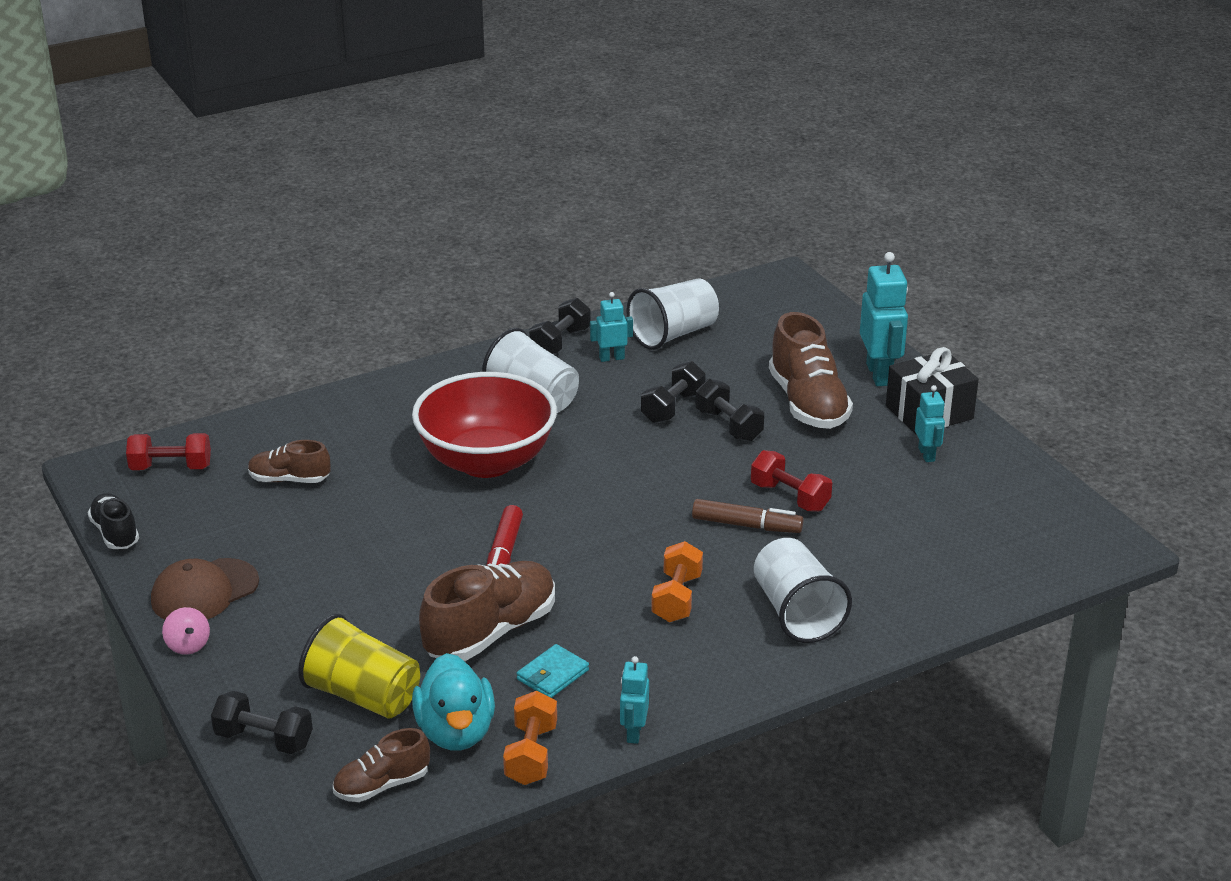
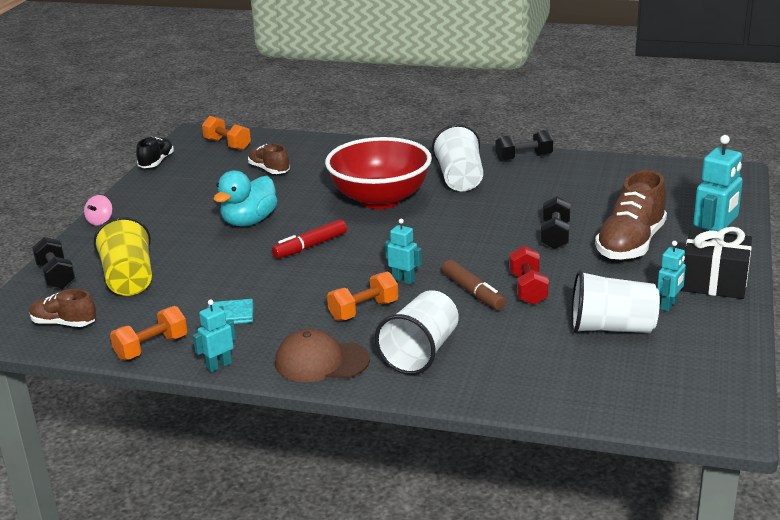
camera: 45 degrees right, 5 degrees down
(171, 467) = (227, 144): red dumbbell -> orange dumbbell
(204, 591) = (147, 202): brown cap -> brown cap (321, 362)
(456, 732) = (138, 318): turquoise duck -> turquoise duck (249, 221)
(490, 632) = (238, 280): brown shoe -> none
(611, 358) = (541, 176): turquoise robot -> turquoise robot (403, 280)
(672, 408) = (535, 214): black dumbbell -> none
(673, 334) = (602, 177): white cup -> white cup (611, 328)

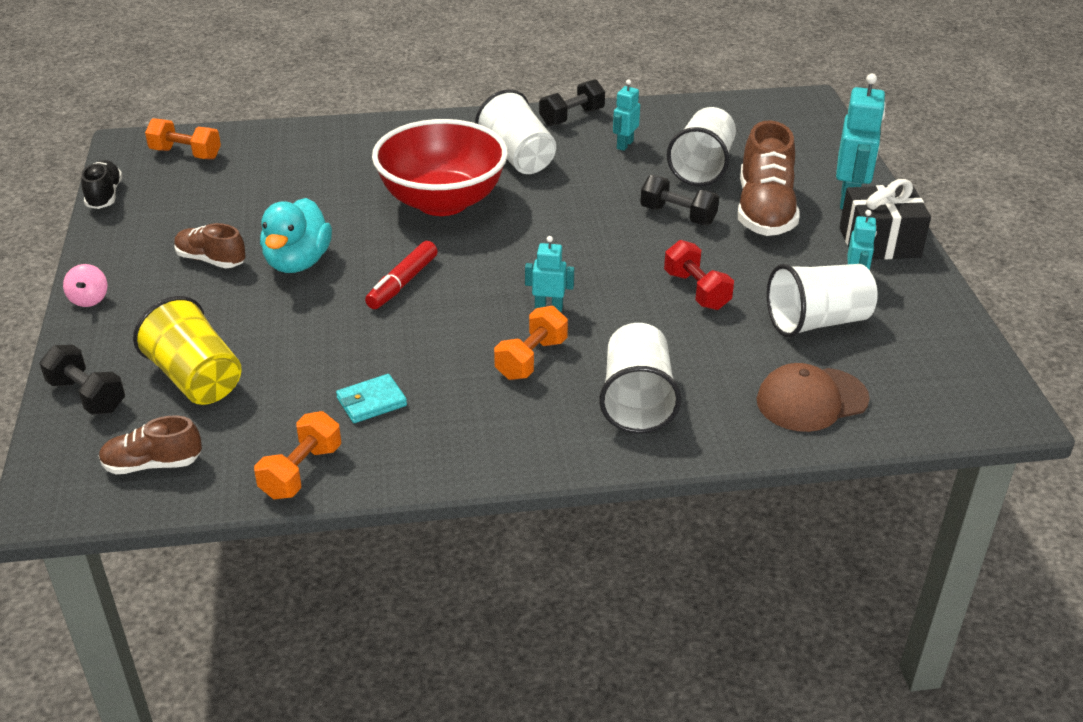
camera: 25 degrees left, 10 degrees up
(219, 365) = (408, 476): turquoise robot -> turquoise robot (624, 145)
(269, 170) = (270, 182): brown shoe -> brown shoe (211, 260)
(321, 362) = (530, 440): brown cap -> brown cap (811, 400)
(473, 292) = (639, 307): brown marker -> none
(555, 236) = (678, 215): black dumbbell -> black dumbbell turned 45 degrees counterclockwise
(603, 206) = (702, 167): none -> white cup

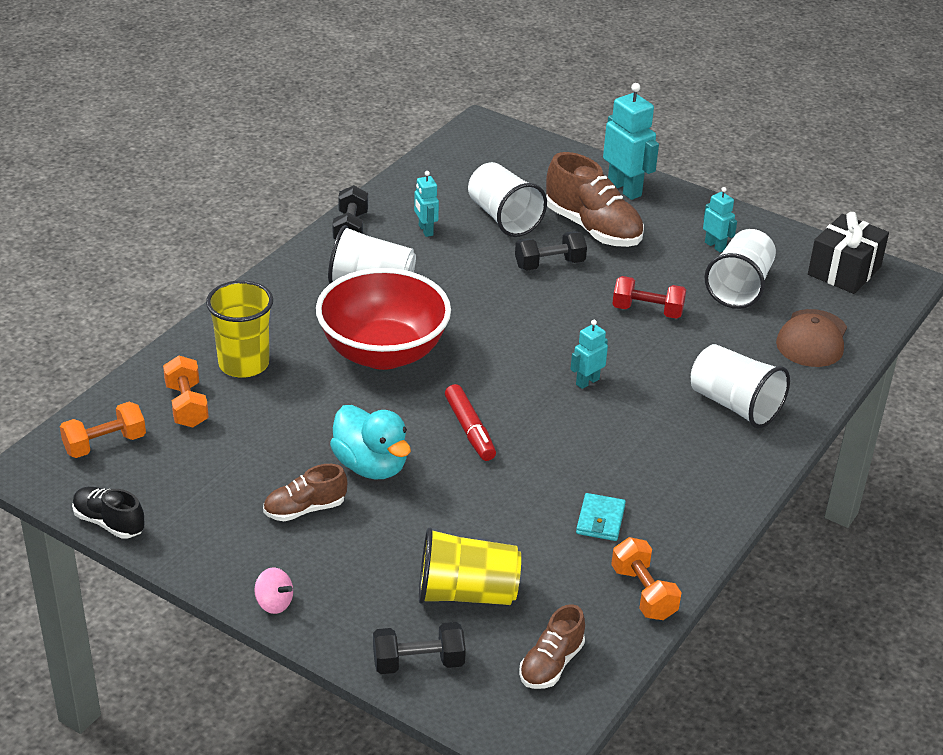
camera: 50 degrees left, 0 degrees up
(345, 157) = (244, 364): none -> yellow cup
(531, 359) = (637, 422): orange dumbbell -> orange dumbbell (187, 405)
(879, 242) = (687, 211): black gift -> black gift (844, 271)

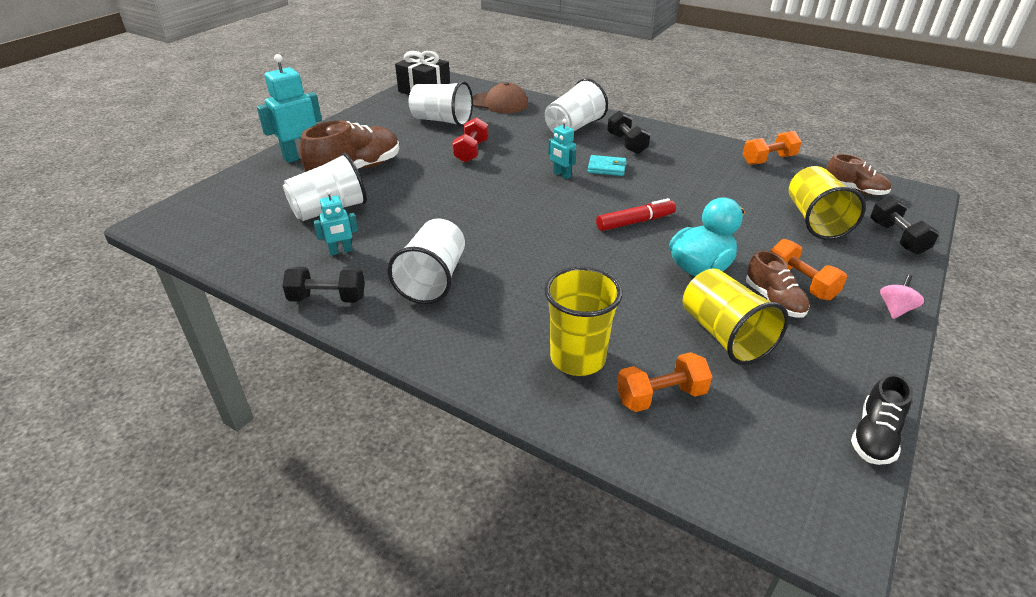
camera: 90 degrees left, 0 degrees up
(105, 444) = (754, 461): orange dumbbell -> orange dumbbell (800, 283)
(256, 460) = (724, 335): none -> yellow cup
(383, 353) = (542, 268): red bowl -> none
(549, 264) = (406, 188): black dumbbell -> black dumbbell (626, 144)
(600, 520) = (709, 172): turquoise wallet -> turquoise wallet (606, 168)
(715, 246) = (389, 126): turquoise robot -> none

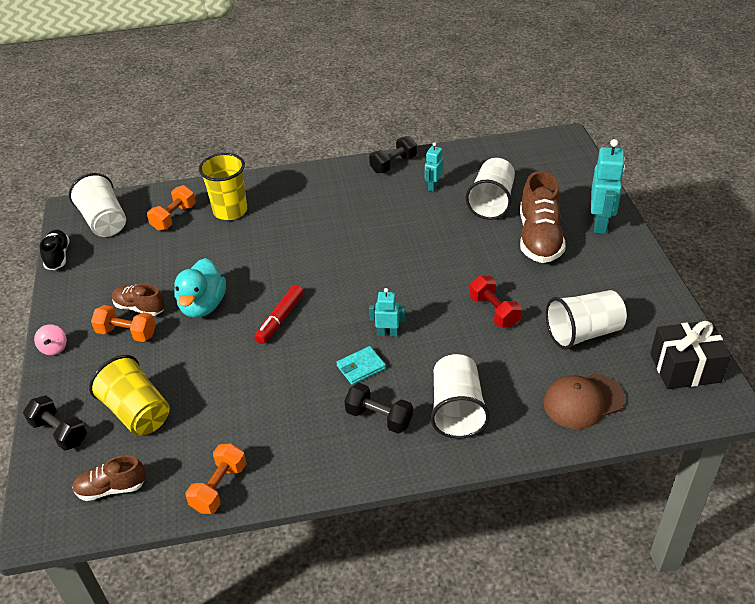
camera: 140 degrees right, 5 degrees up
(433, 280) = (356, 203): white cup -> white cup (104, 222)
(724, 335) = (159, 266): yellow cup -> none

